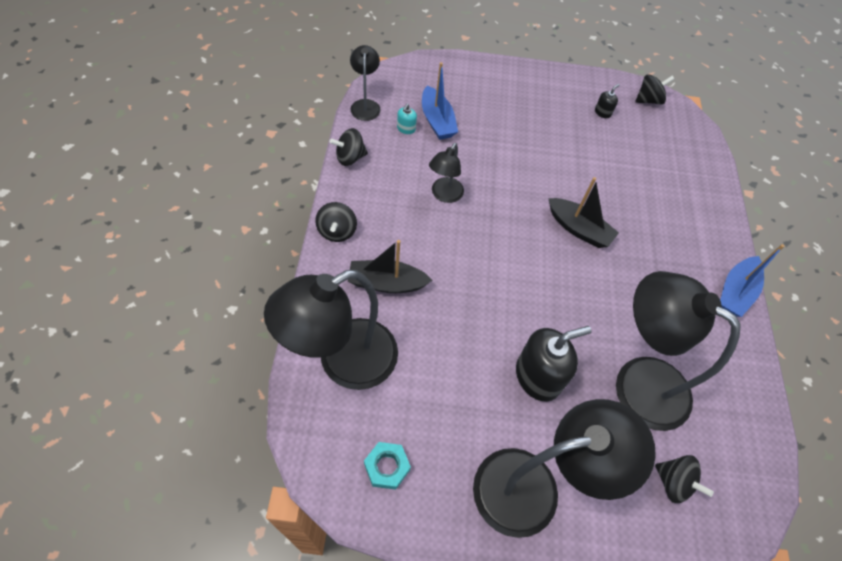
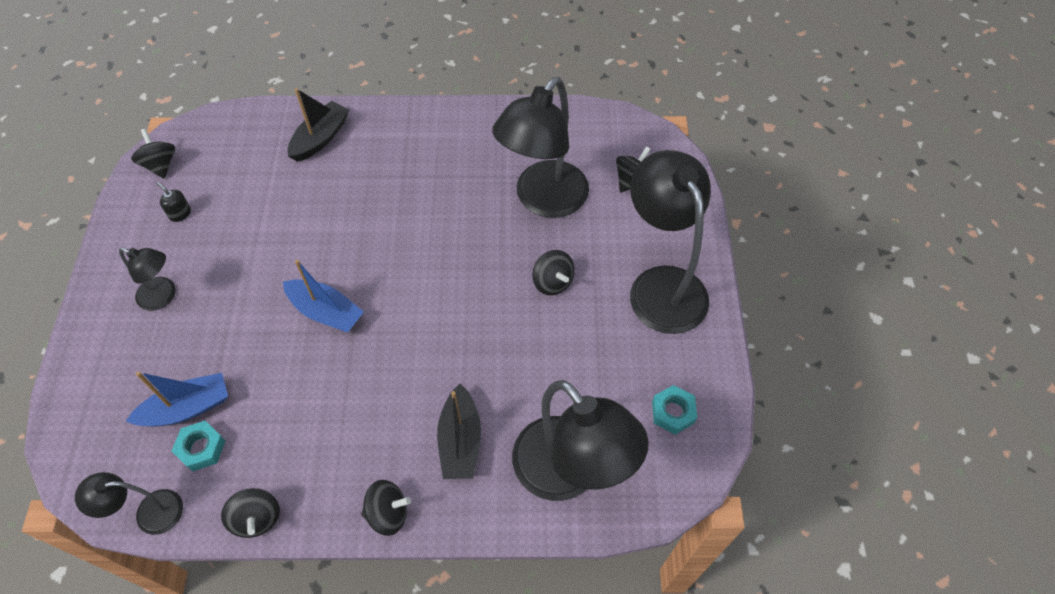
camera: 90 degrees left, 0 degrees up
(406, 129) = (201, 448): turquoise soap dispenser -> turquoise nut
(444, 195) = (322, 388): black lamp -> black lamp (163, 297)
(538, 376) = (552, 282): black soap dispenser -> black spinning top
(578, 229) = (366, 243): black boat -> black boat (320, 138)
(735, 292) = (434, 116): blue boat -> blue boat (326, 312)

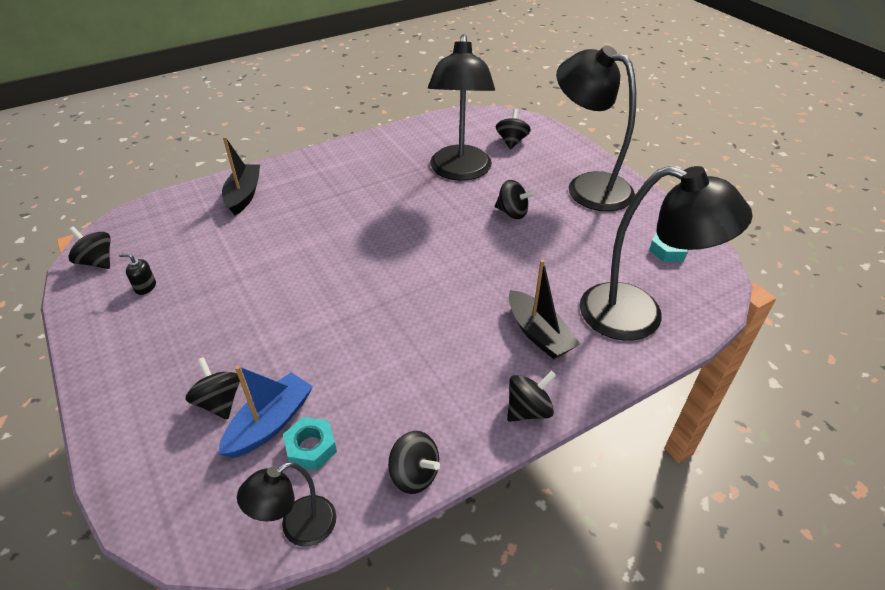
camera: 30 degrees left, 15 degrees down
(163, 297) = (175, 351): black lamp -> none
(165, 366) = (219, 402): none -> black spinning top
(326, 312) = (347, 299): blue boat -> none

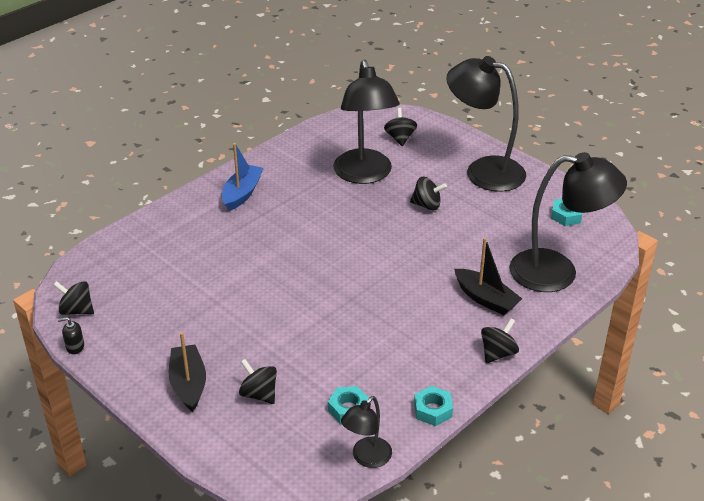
camera: 15 degrees left, 5 degrees down
(145, 287) = (137, 323): black soap dispenser -> black soap dispenser (75, 347)
(244, 195) = (175, 229): black boat -> black boat (188, 384)
(270, 423) = (308, 400): blue boat -> blue boat (242, 193)
(414, 474) = (433, 410): black spinning top -> turquoise nut

